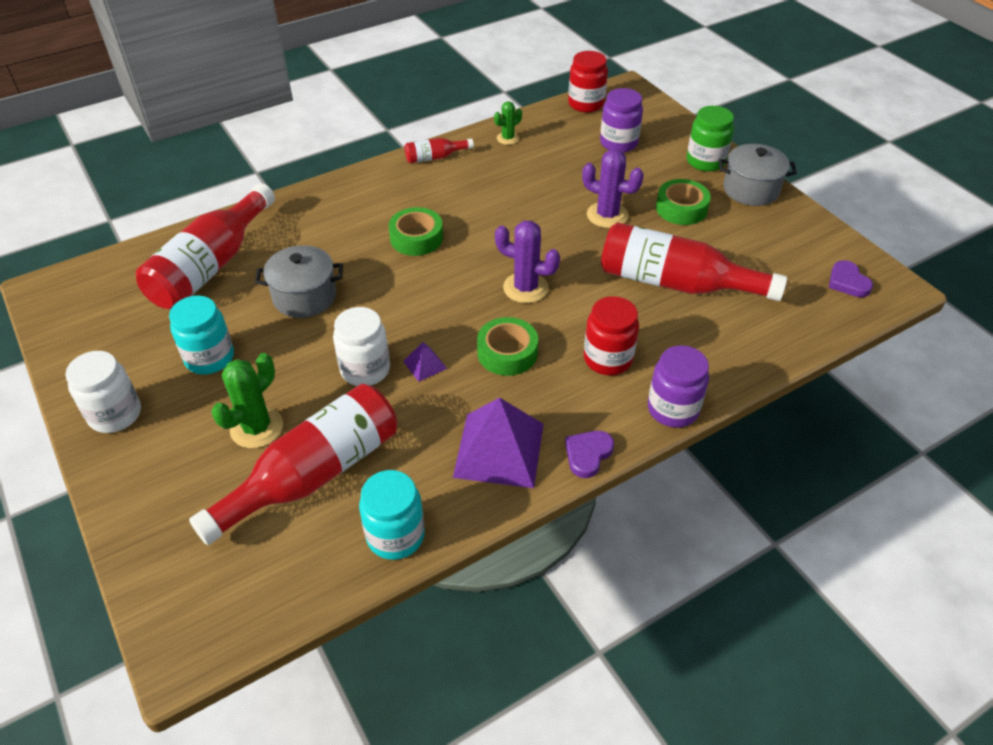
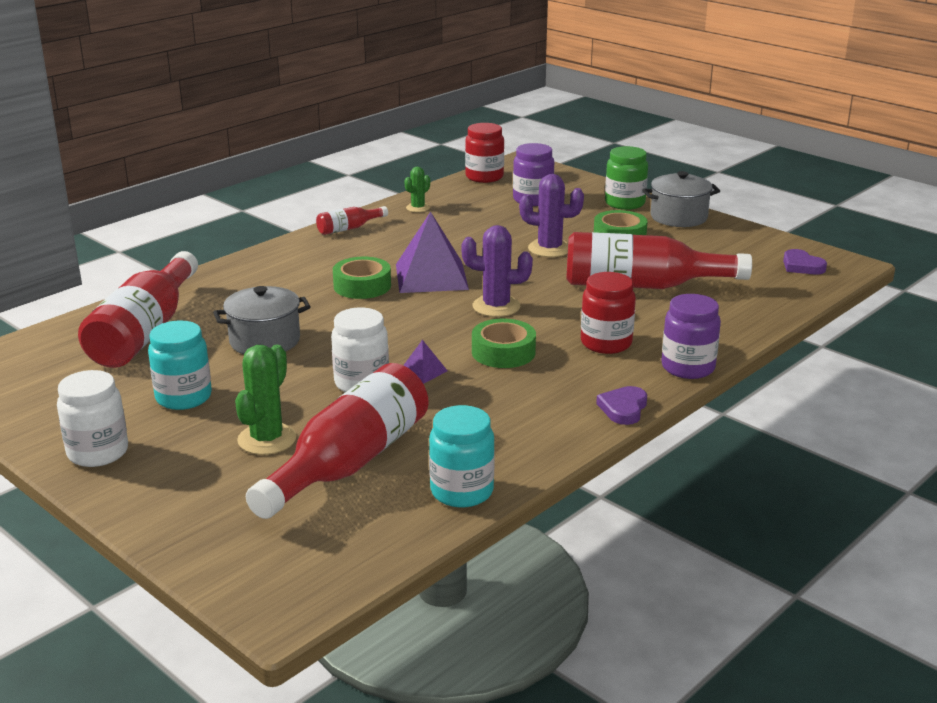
camera: 15 degrees left, 20 degrees down
(499, 450) = (534, 418): purple pyramid -> purple pyramid (431, 276)

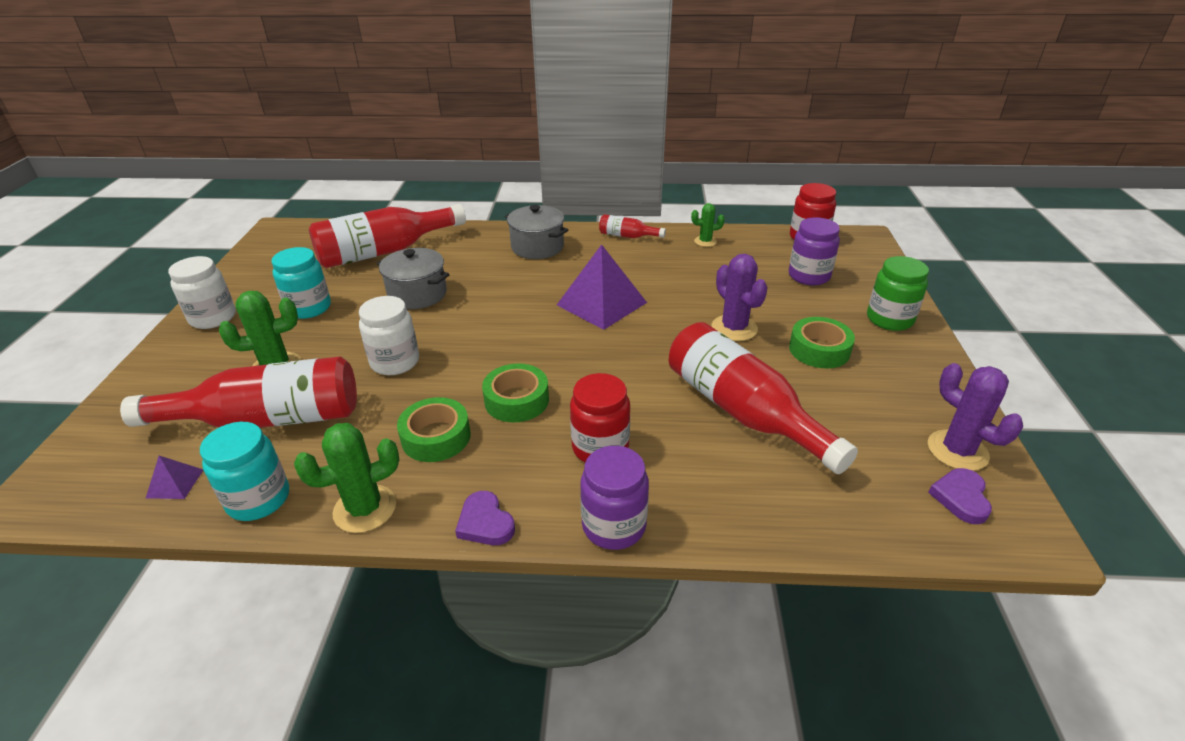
camera: 50 degrees right, 10 degrees up
(362, 286) = (546, 286): green tape -> green tape (436, 437)
(423, 371) = (441, 379): purple pyramid -> purple pyramid (175, 483)
(496, 306) = (592, 356): purple cactus -> purple cactus (957, 450)
(542, 449) = (365, 509): none -> green cactus
(623, 408) = (485, 523): purple heart -> purple heart turned 105 degrees counterclockwise
(678, 217) = (919, 361): grey pot -> grey pot (537, 247)

